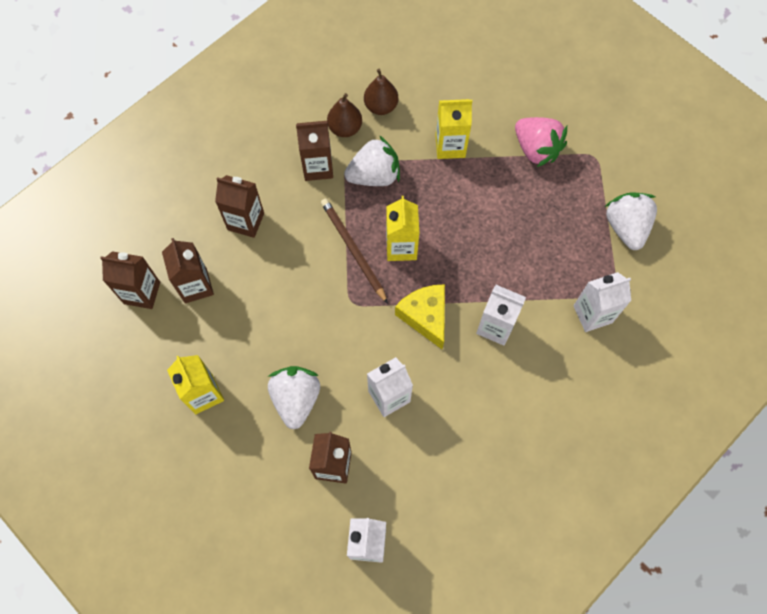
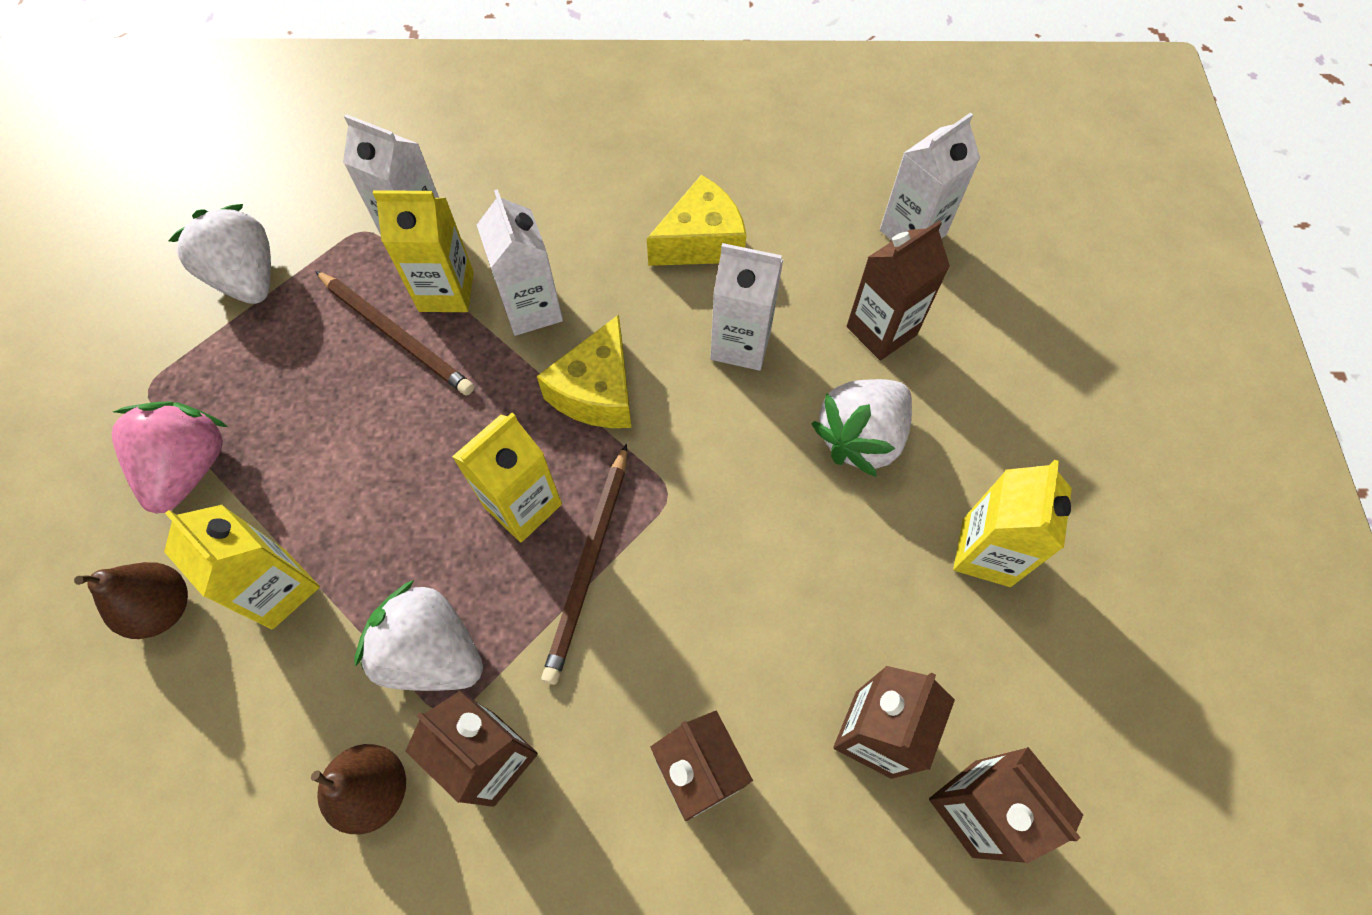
camera: 135 degrees left, 5 degrees down
(381, 106) = (277, 771): brown pear -> brown pear (164, 608)
(462, 435) = (701, 241): none -> yellow cheese
(534, 262) = (396, 335): none -> brown pencil
(540, 299) = (446, 291): none -> yellow carton
(626, 227) = (248, 278): white strawberry -> white strawberry turned 105 degrees clockwise

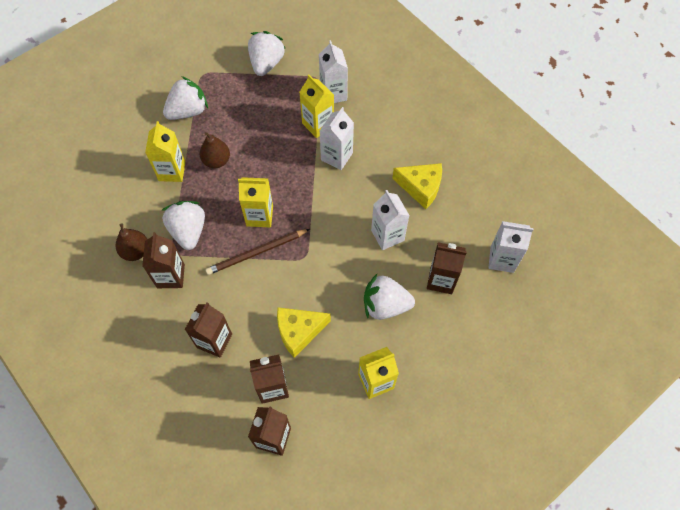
camera: 50 degrees right, 0 degrees up
(164, 608) = (140, 146): brown pear -> brown pear (216, 161)
(190, 467) = (188, 111): pink strawberry -> white strawberry
(396, 335) = (287, 125): brown pencil -> none
(597, 391) = (323, 204): yellow cheese -> yellow cheese (299, 332)

